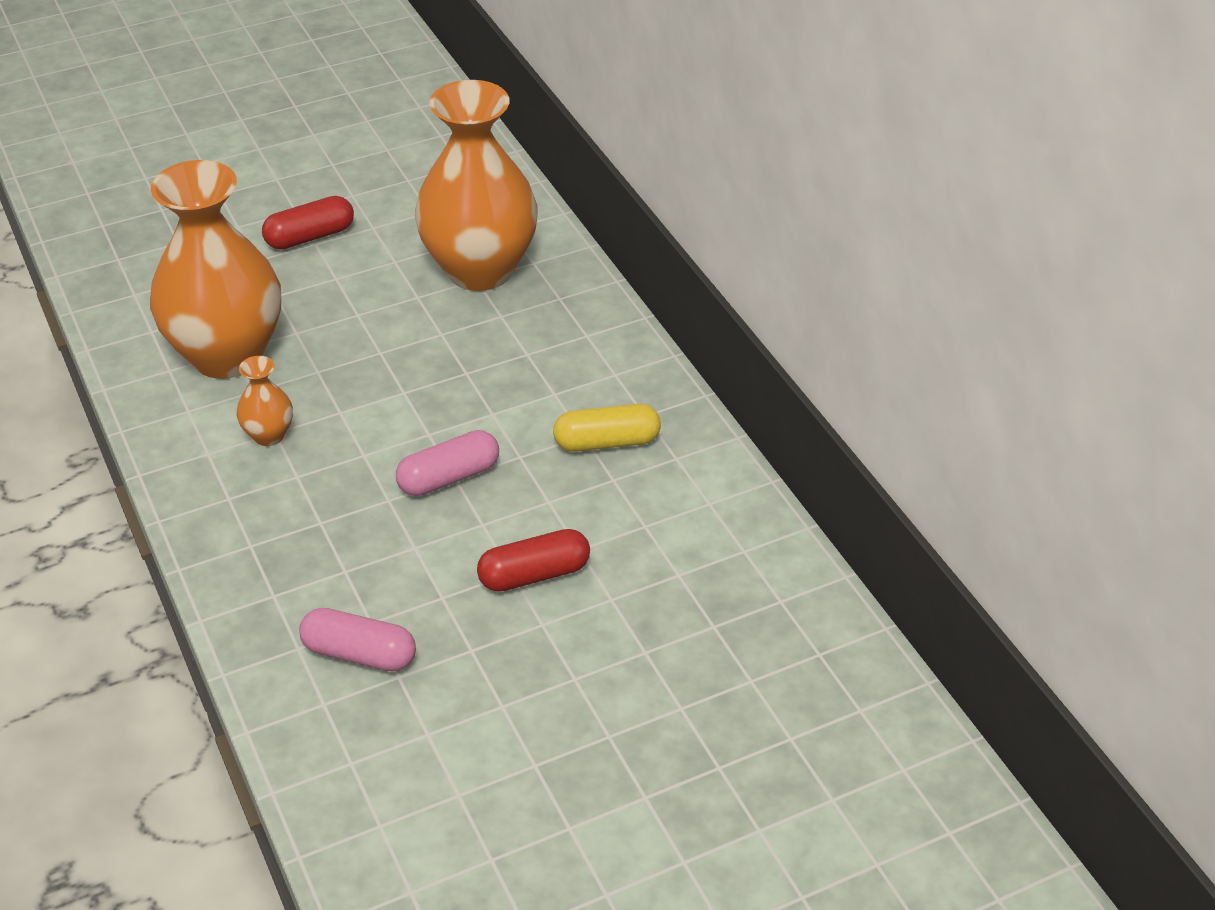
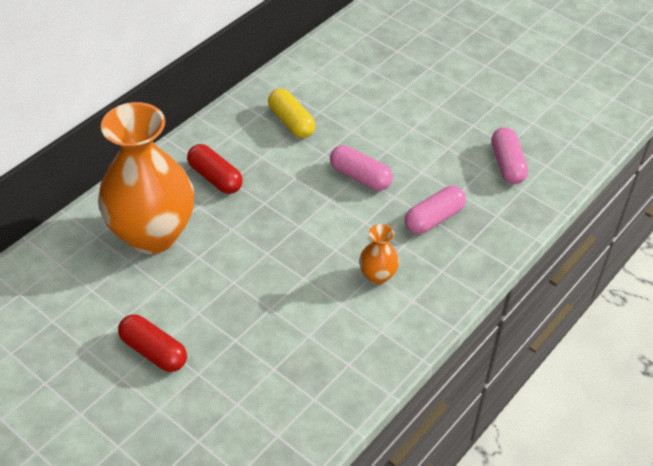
camera: 115 degrees left, 5 degrees up
(227, 355) = (315, 336): orange vase -> none
(318, 525) = (434, 219): none -> pink capsule
(534, 574) = (408, 119): red capsule -> red capsule (215, 178)

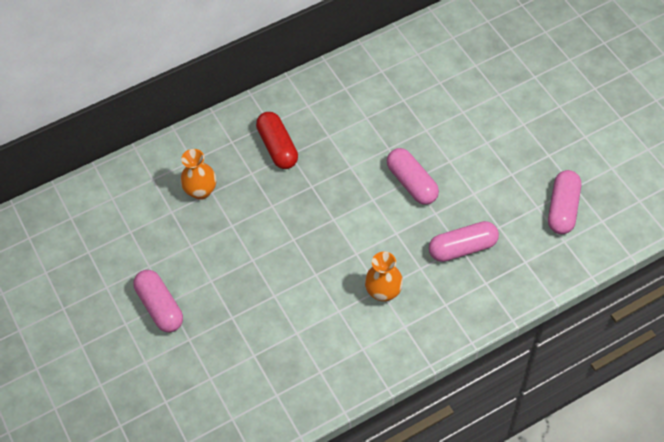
camera: 25 degrees right, 10 degrees up
(153, 234) = (201, 191): orange vase -> orange vase, size x0.42
(154, 351) = (160, 307): red capsule -> pink capsule
(291, 122) = (371, 105): yellow capsule -> none

